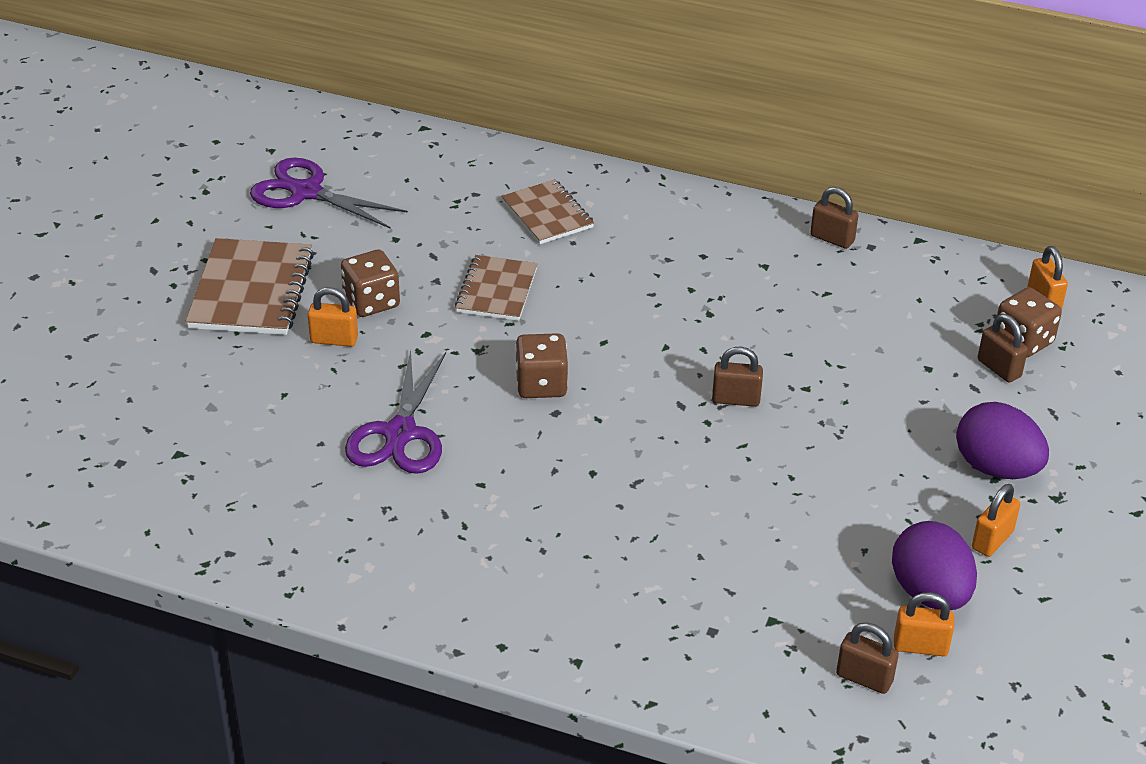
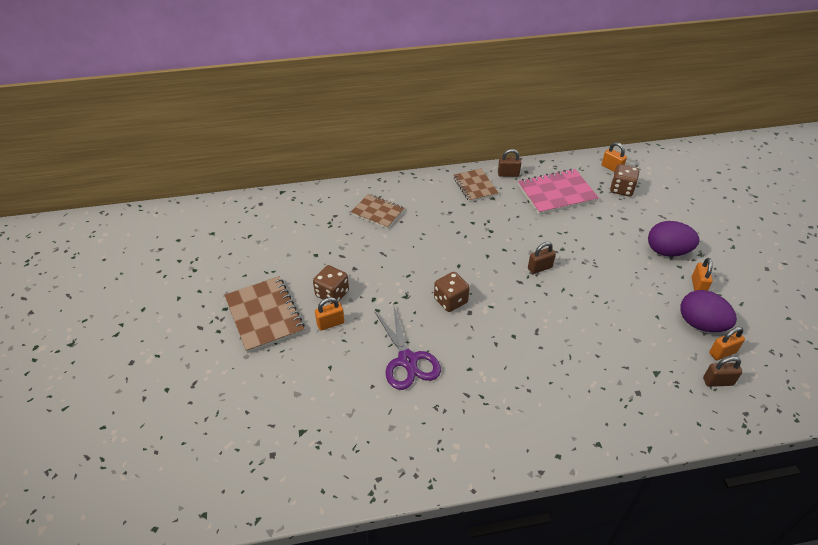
camera: 30 degrees left, 5 degrees up
(306, 192) = (249, 248): purple scissors -> none
(496, 290) = (387, 261): brown notebook -> brown notebook (475, 186)
(889, 301) = (556, 193): none -> pink notebook
(999, 368) = (625, 205): brown padlock -> none

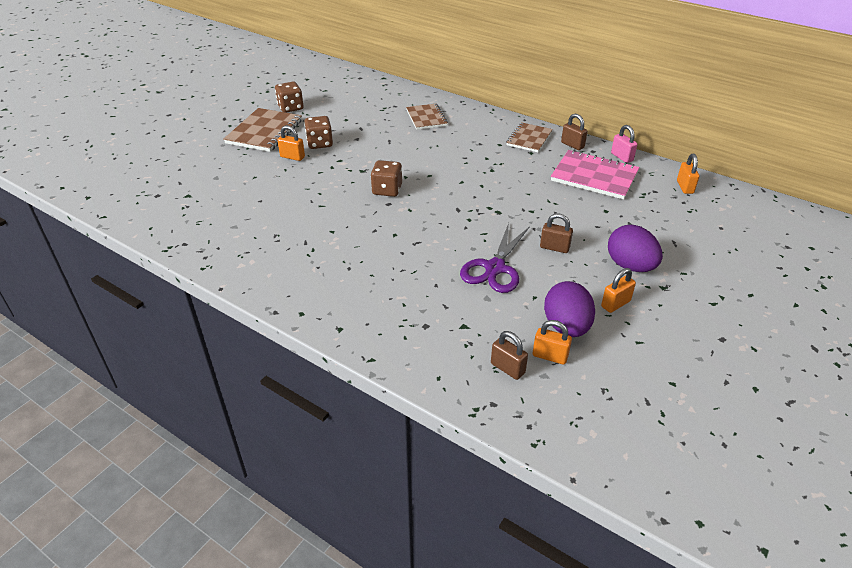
camera: 45 degrees right, 5 degrees down
(407, 360) = (302, 202): purple scissors -> purple scissors (495, 268)
(540, 268) = (489, 211): brown padlock -> brown padlock (554, 248)
(549, 166) = (621, 157): none -> pink padlock
(621, 189) = (666, 205): brown dice -> brown dice (290, 108)

